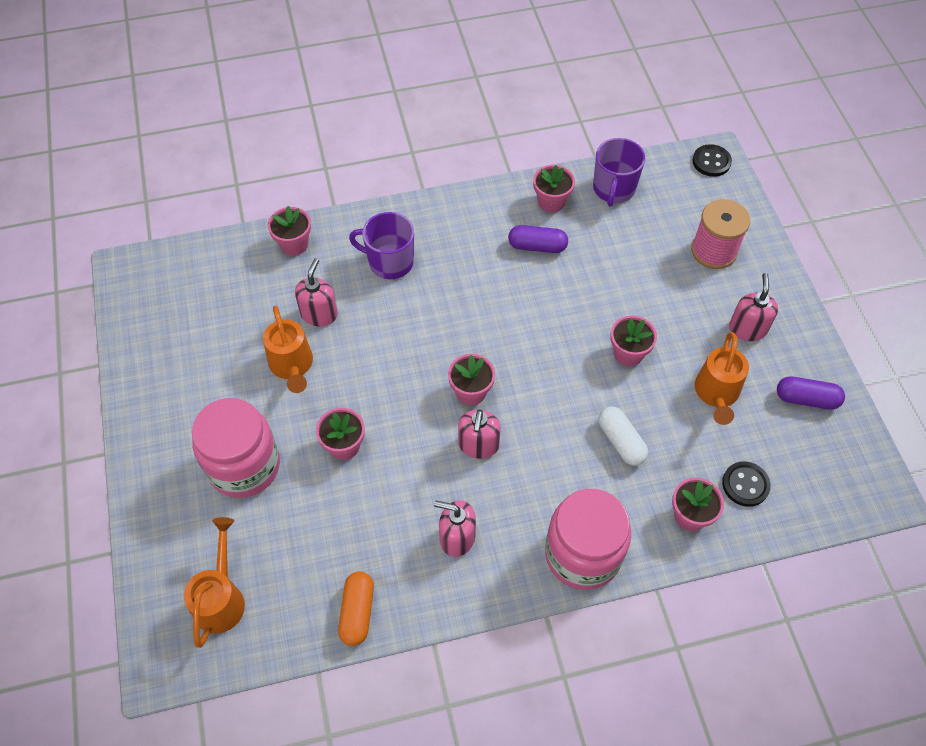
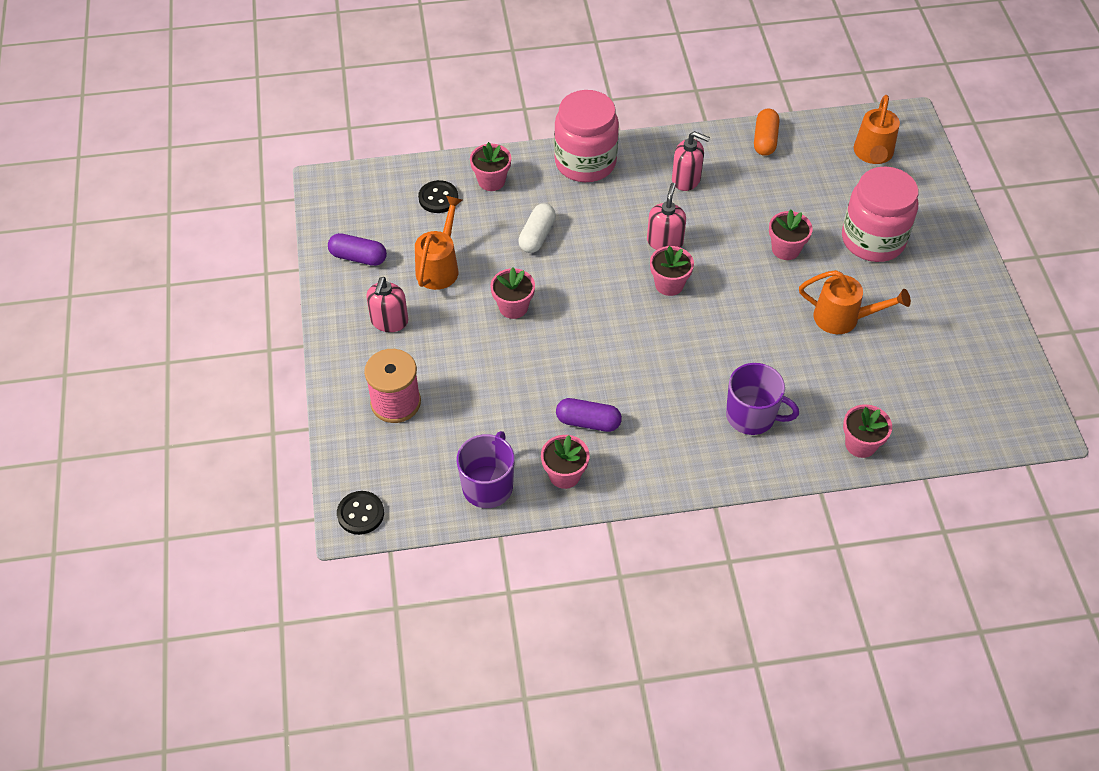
camera: 175 degrees left, 5 degrees down
(292, 366) = (843, 318): orange watering can -> orange watering can turned 120 degrees clockwise
(319, 314) = (822, 366): pink soap dispenser -> none
(621, 441) = (537, 236): white capsule -> white capsule turned 45 degrees clockwise

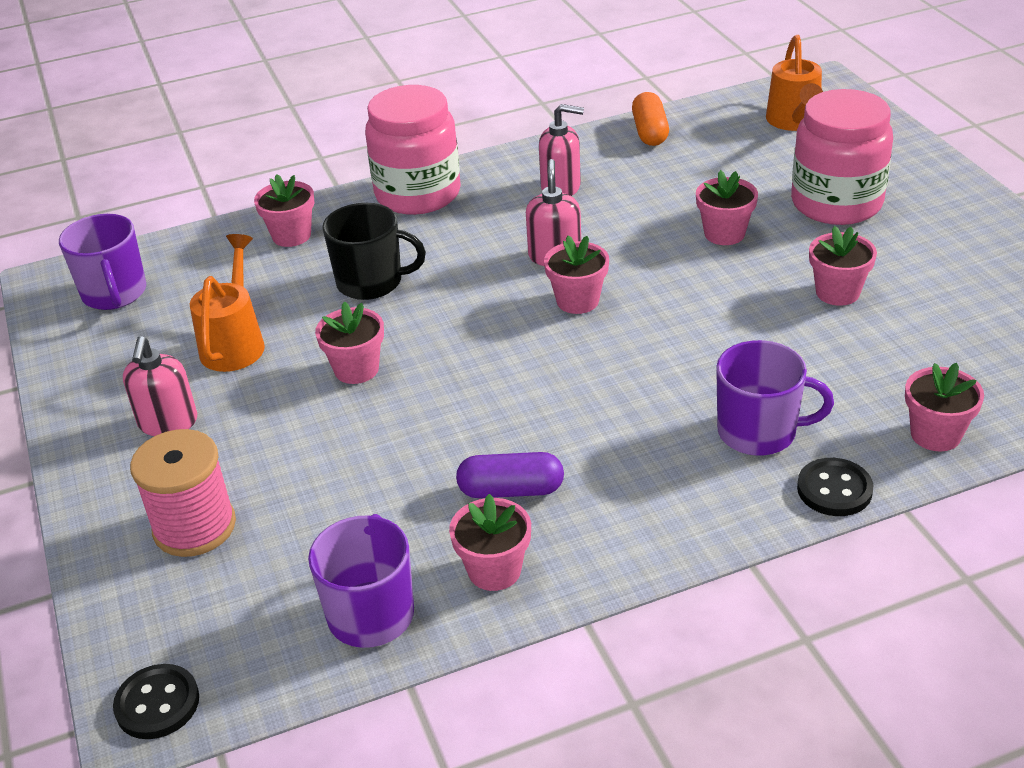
camera: 10 degrees left, 15 degrees down
(358, 257) = (108, 354): purple capsule -> none
(367, 205) = (114, 293): none -> purple mug
(438, 198) = (218, 267): black button -> black button (834, 489)
(537, 236) = (371, 282): white capsule -> black mug
(843, 318) = (837, 292): orange watering can -> pink flower pot

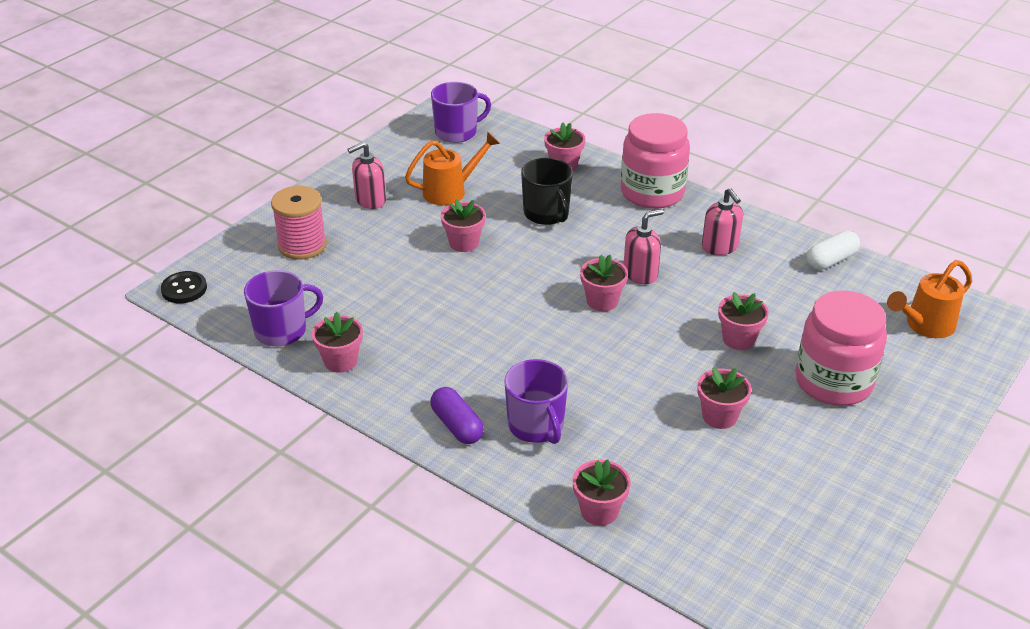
camera: 55 degrees right, 0 degrees up
(114, 293) = (457, 132): purple mug -> purple mug turned 150 degrees counterclockwise
(511, 490) = (407, 342): purple capsule -> purple capsule (457, 425)
(650, 132) = (831, 260): orange capsule -> white capsule
(834, 489) = (506, 477): black button -> none

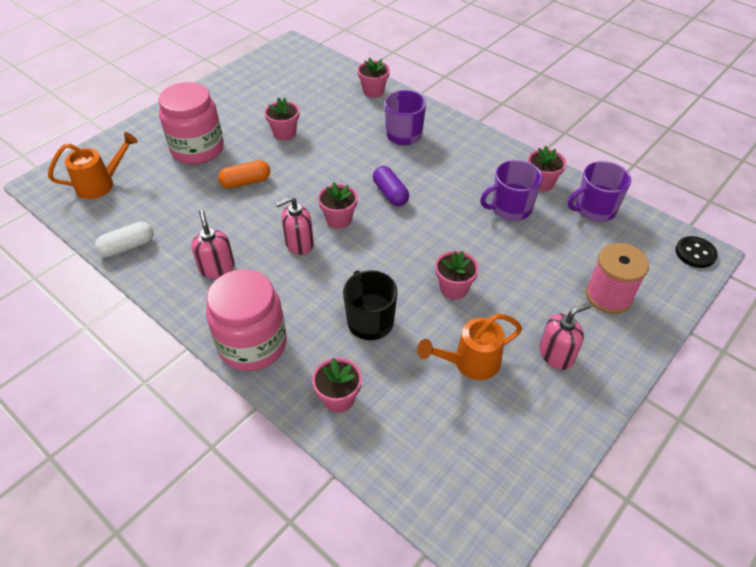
camera: 175 degrees left, 10 degrees up
(457, 132) = (467, 479): purple mug -> purple mug (510, 208)
(457, 425) = (454, 137): purple capsule -> purple capsule (390, 193)
(738, 339) = (246, 182): pink flower pot -> orange capsule

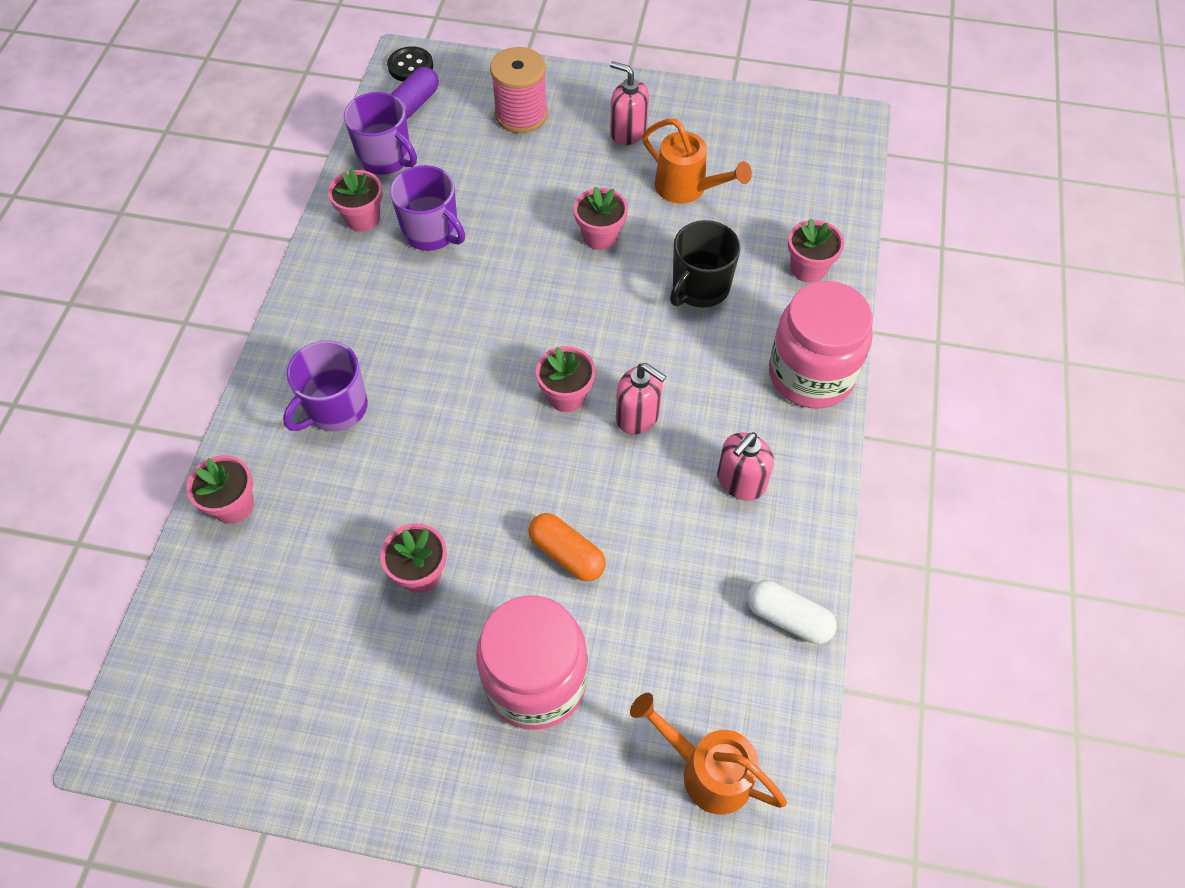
camera: 120 degrees left, 10 degrees up
(390, 193) = (480, 363): purple capsule -> purple capsule (414, 104)

